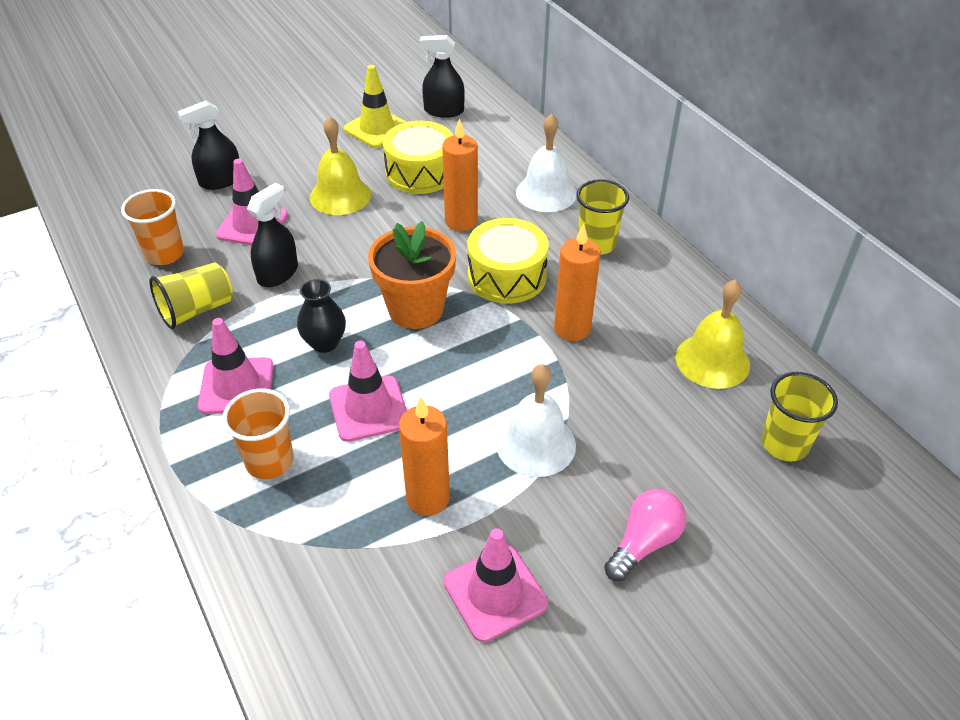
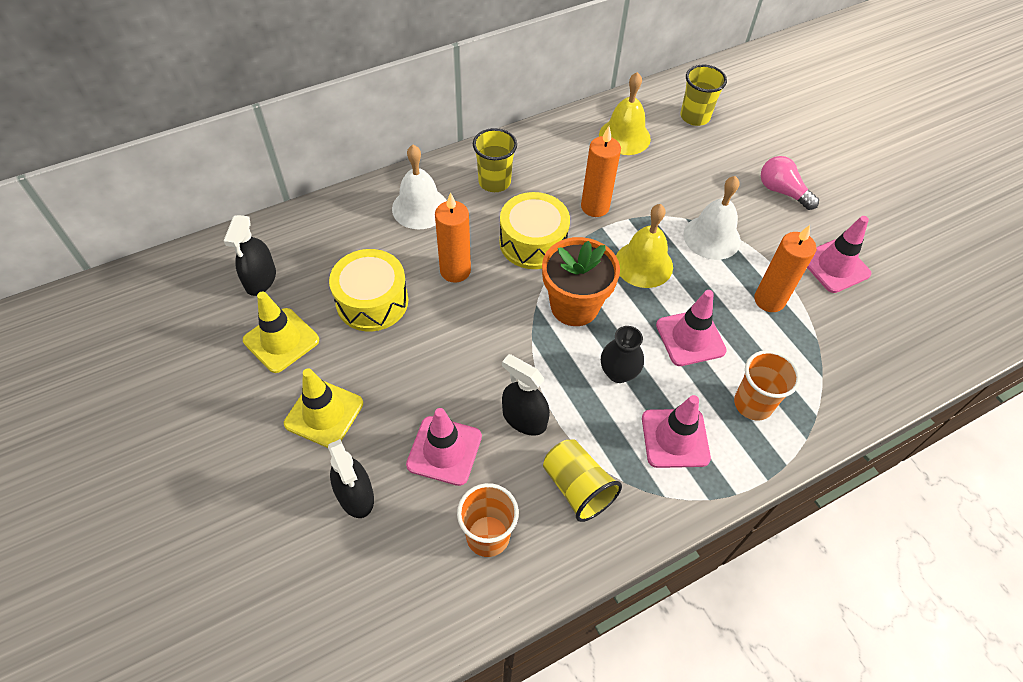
camera: 90 degrees left, 10 degrees up
(300, 158) = (324, 413): none -> yellow traffic cone
(340, 196) = (402, 370): yellow bell -> yellow bell (643, 264)

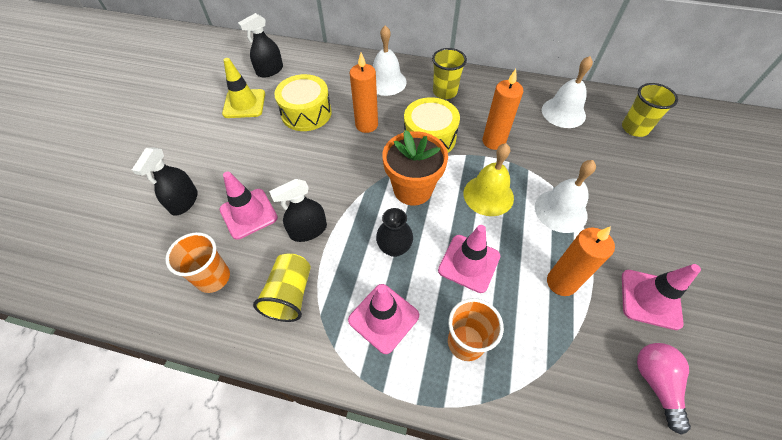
camera: 45 degrees right, 0 degrees up
(324, 413) = (220, 151): yellow traffic cone -> none
(524, 419) = (308, 230): black spray bottle -> black spray bottle turned 105 degrees counterclockwise
(624, 136) = (563, 112): yellow bell -> white bell
(782, 191) = (658, 217): pink light bulb -> pink light bulb (655, 383)

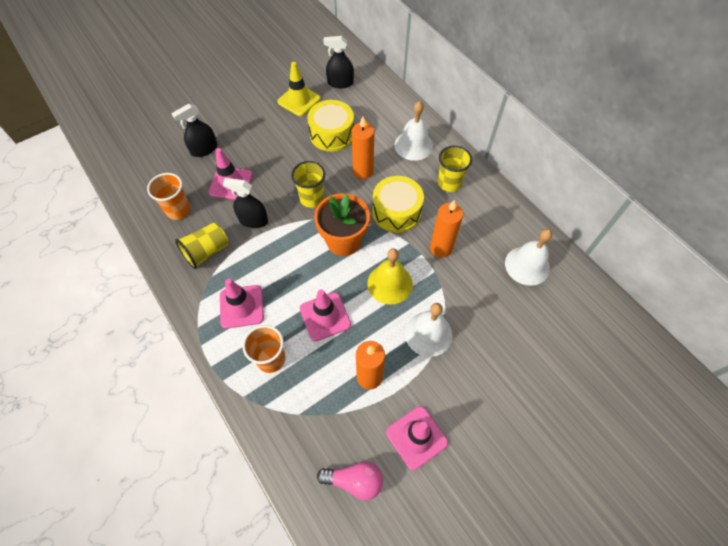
camera: 40 degrees right, 5 degrees up
(394, 248) = (291, 270): black vase -> none
(634, 128) = (573, 321): yellow cup -> yellow cup (312, 198)
(655, 383) = (354, 480): pink light bulb -> pink light bulb turned 60 degrees clockwise

